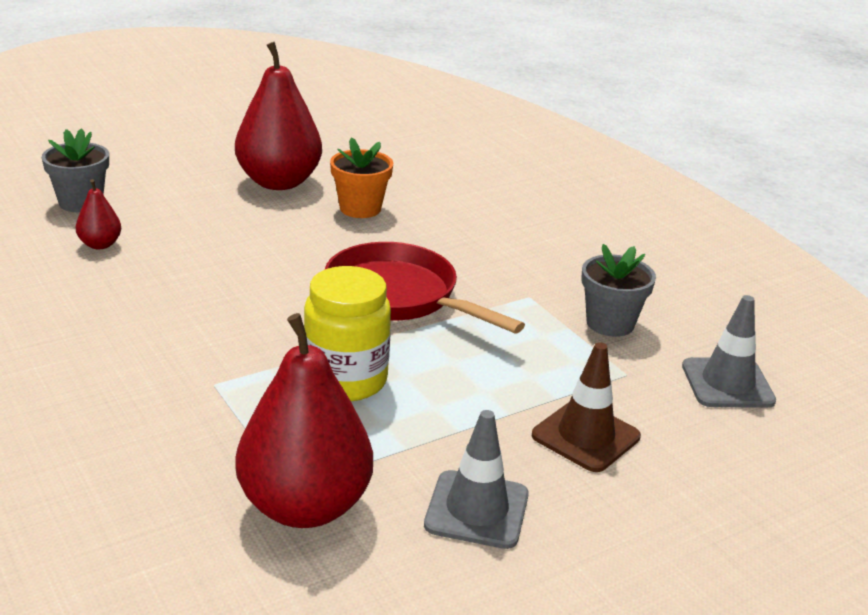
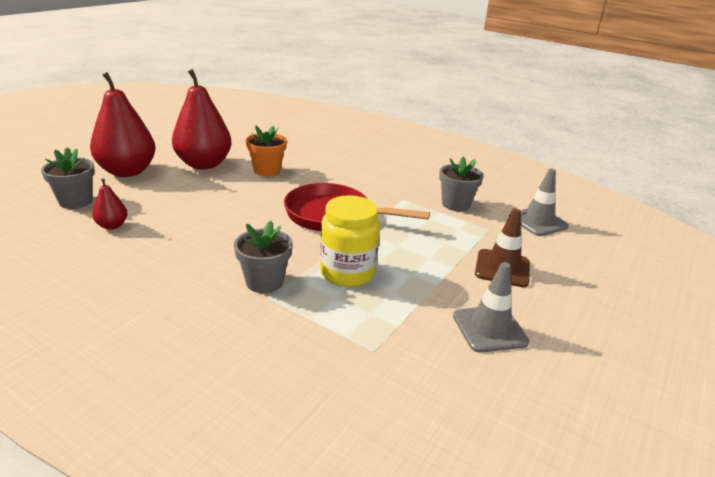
camera: 25 degrees left, 0 degrees up
(227, 363) = (264, 282): none -> grey flower pot
(304, 506) = (394, 361): red pear -> red pear (127, 171)

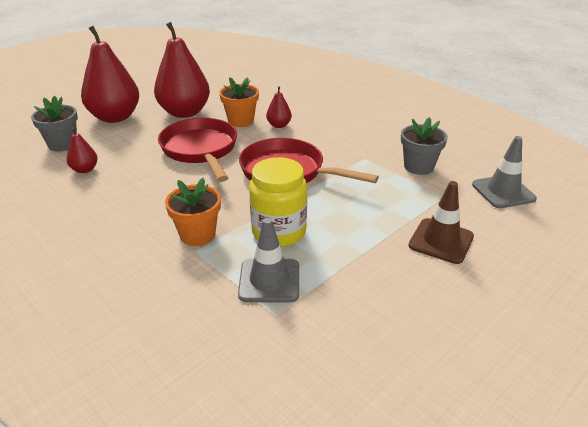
camera: 15 degrees right, 5 degrees up
(235, 200) = (200, 150): none -> red pan
(264, 282) = (197, 235): grey flower pot -> orange flower pot
(307, 173) = (279, 125): none -> red pear
(489, 329) = (400, 305): grey traffic cone -> grey traffic cone (269, 280)

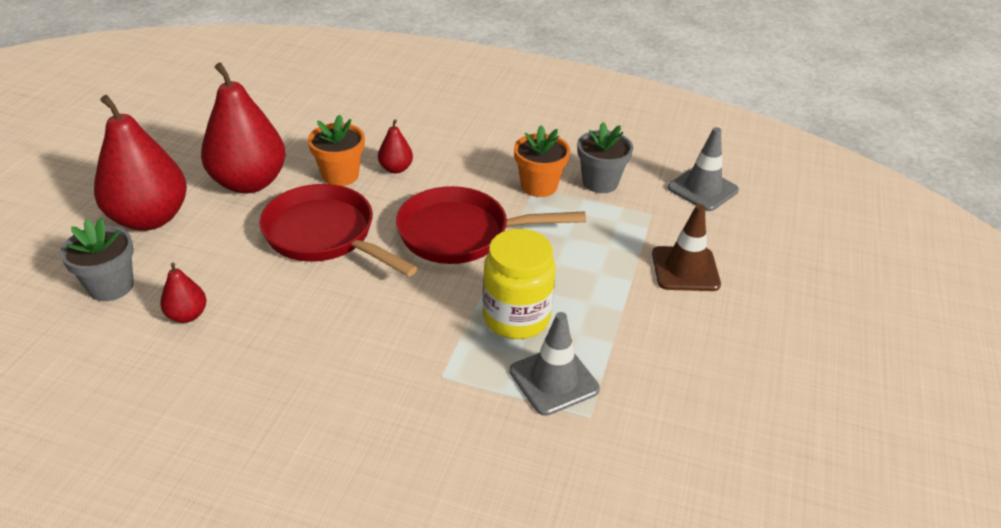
camera: 30 degrees left, 5 degrees up
(197, 235) = (426, 354): orange flower pot -> orange flower pot (539, 186)

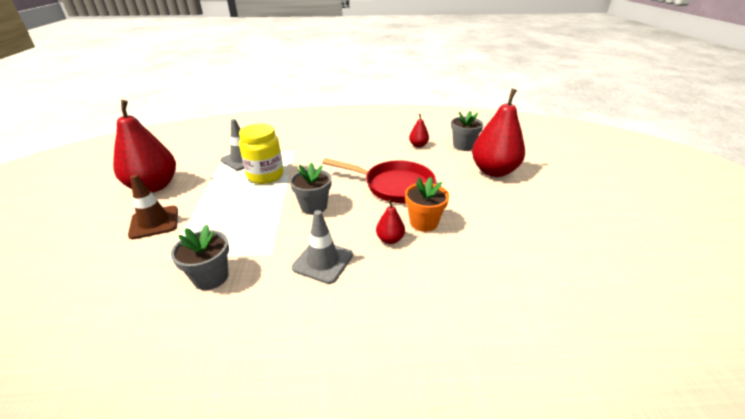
camera: 160 degrees right, 5 degrees down
(249, 182) = (473, 202): red pear -> red pear (154, 186)
(461, 234) = (314, 206): red pan -> grey flower pot
(539, 186) = (267, 257): orange flower pot -> none
(702, 189) = (104, 300): grey traffic cone -> grey traffic cone (323, 261)

